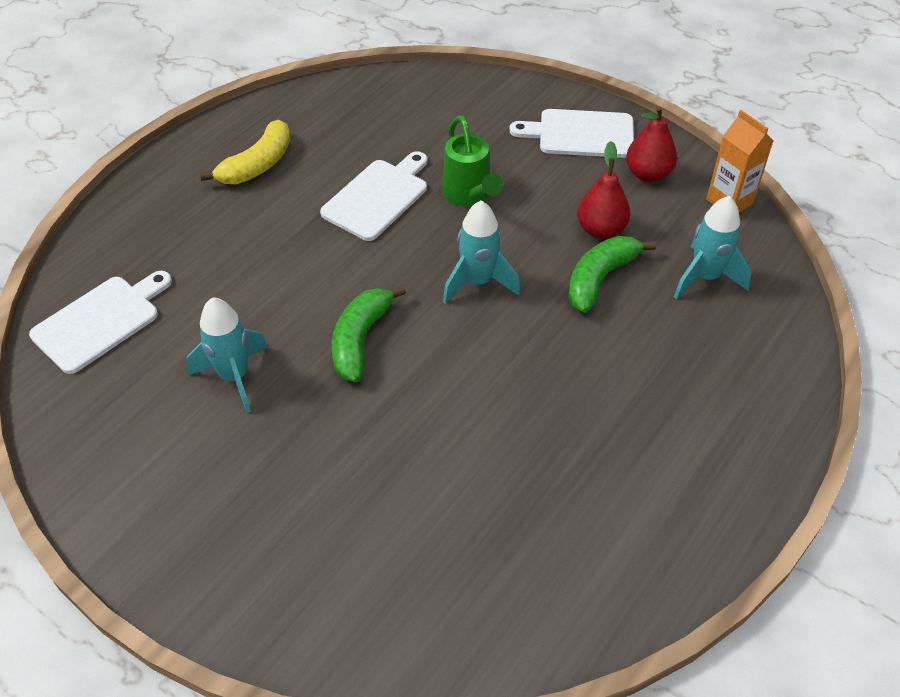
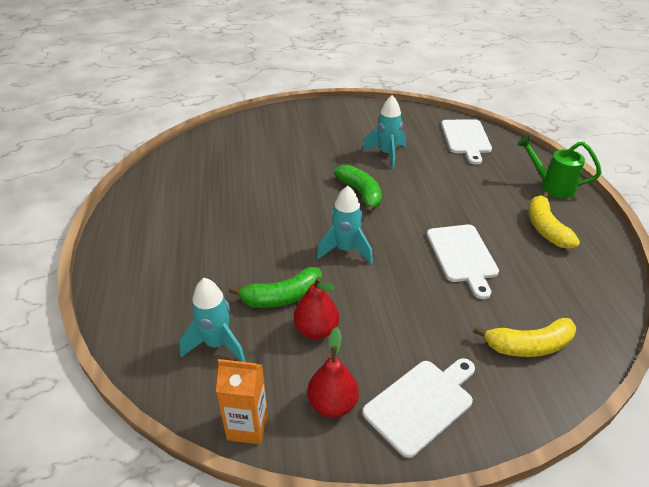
camera: 135 degrees right, 10 degrees down
(447, 111) = (529, 346): none -> yellow banana
(469, 196) = (419, 293): green watering can -> green watering can (551, 186)
(599, 279) = (282, 297): green banana -> green banana turned 75 degrees clockwise

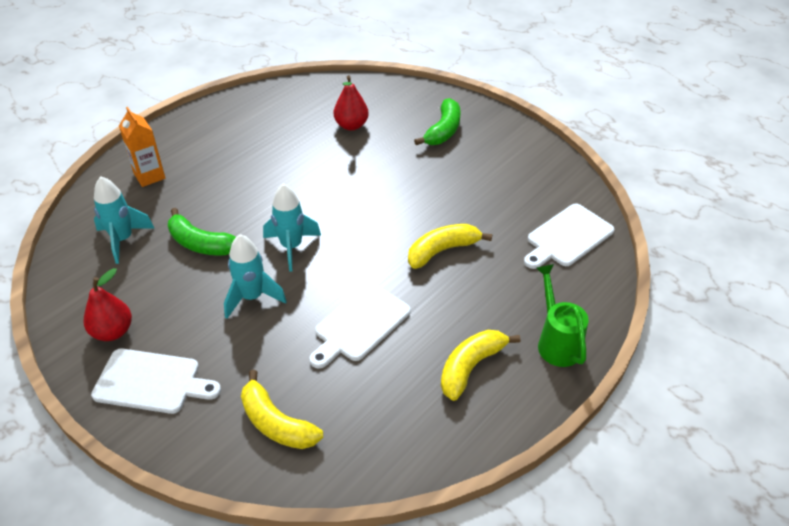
camera: 50 degrees right, 5 degrees up
(247, 427) = (61, 299): orange carton -> orange carton (149, 176)
(316, 330) = (181, 282): red pear -> red pear (351, 125)
(361, 193) = (382, 214): green banana -> green banana (443, 130)
(387, 154) = (465, 198): turquoise rocket -> turquoise rocket (252, 297)
(427, 187) = (442, 250): none -> yellow banana

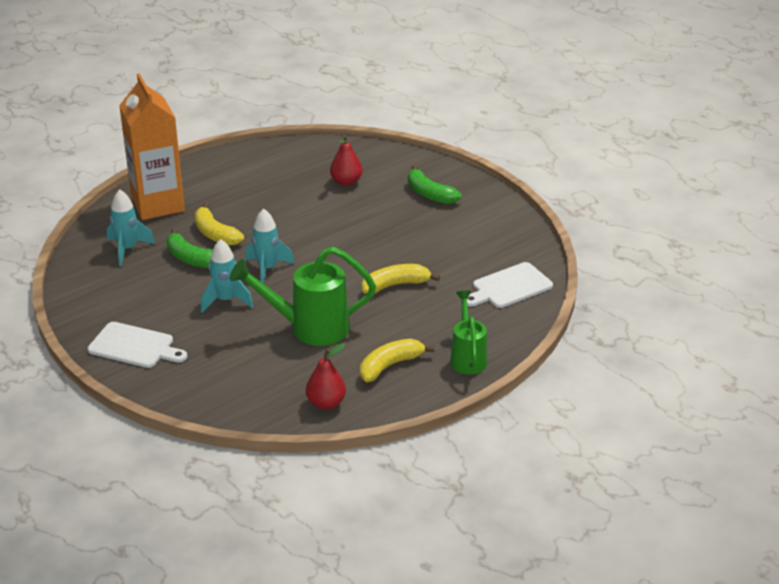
camera: 10 degrees right, 10 degrees down
(113, 331) = (110, 311): red pear -> red pear (326, 403)
(149, 176) = (158, 204): orange carton -> orange carton, size x2.01
(276, 423) = (225, 382): yellow banana -> yellow banana (215, 234)
(360, 324) = (309, 328): white cutting board -> green watering can
(443, 130) = (429, 194): green banana -> green banana turned 105 degrees clockwise

